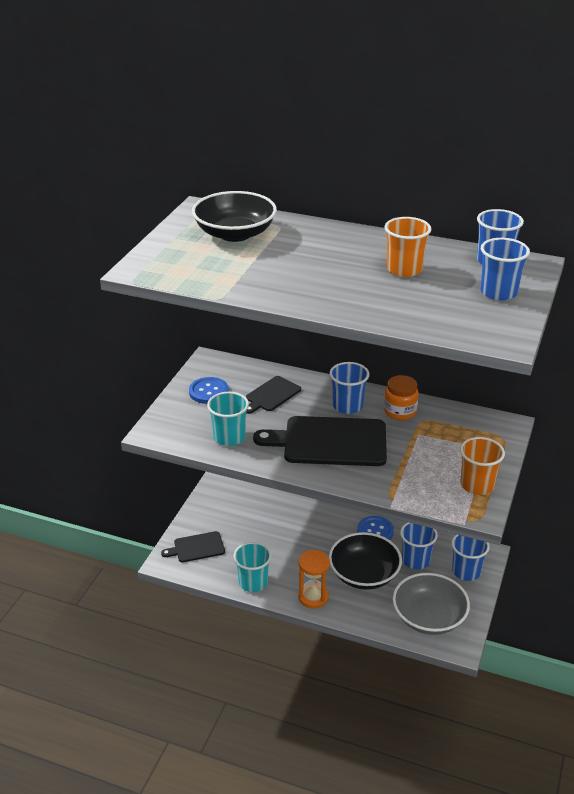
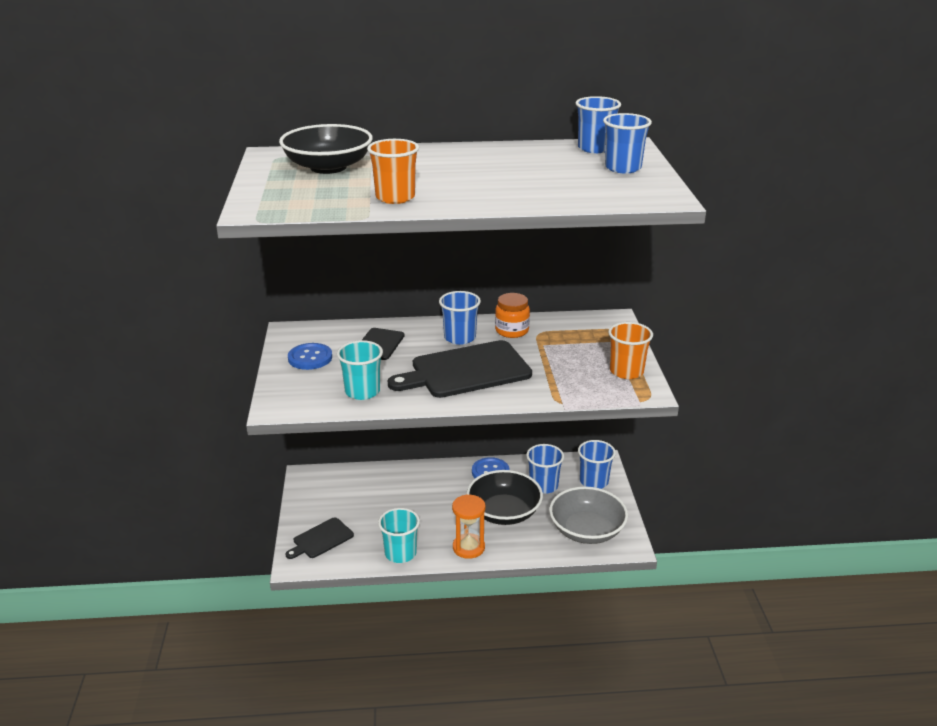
camera: 25 degrees left, 5 degrees down
(404, 269) = (522, 166): orange cup -> orange cup (395, 197)

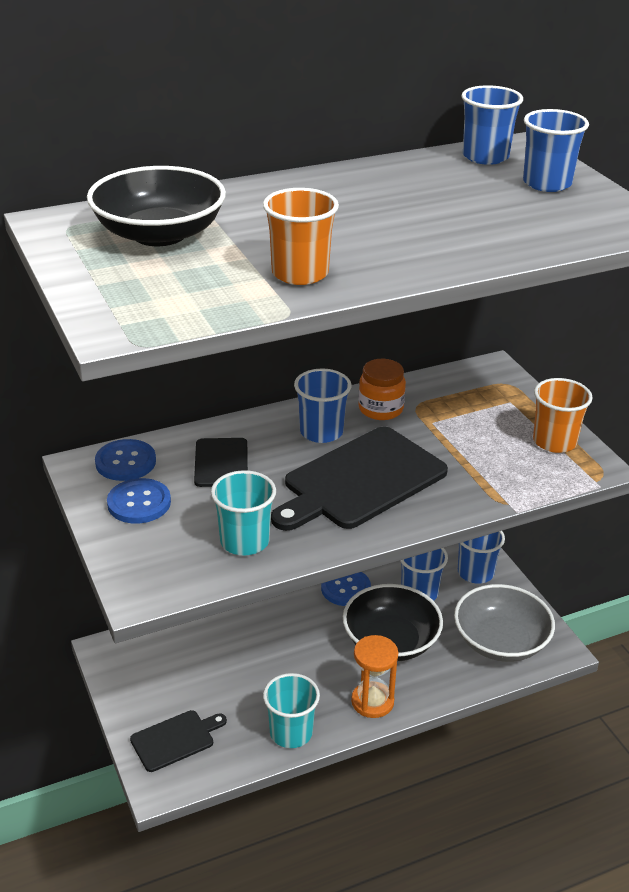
camera: 20 degrees left, 5 degrees up
(317, 333) = (125, 462): none -> blue button
(321, 539) = (175, 739): black cutting board -> black cutting board turned 150 degrees counterclockwise

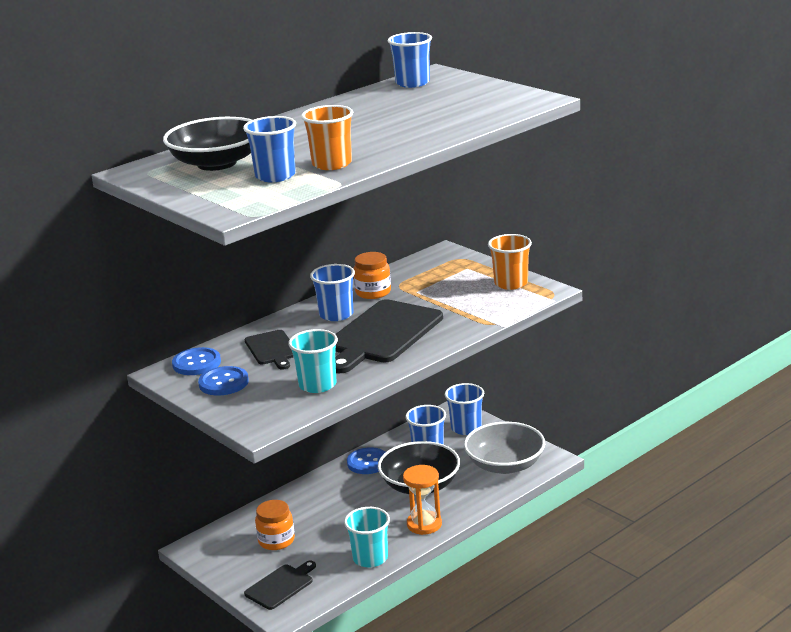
camera: 15 degrees left, 10 degrees down
(199, 670) = (276, 541): none -> orange jar
(547, 183) = (464, 90): blue cup -> blue cup (275, 176)

